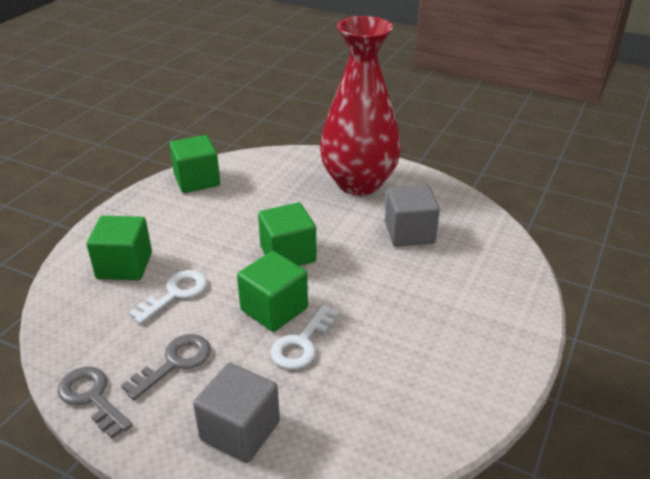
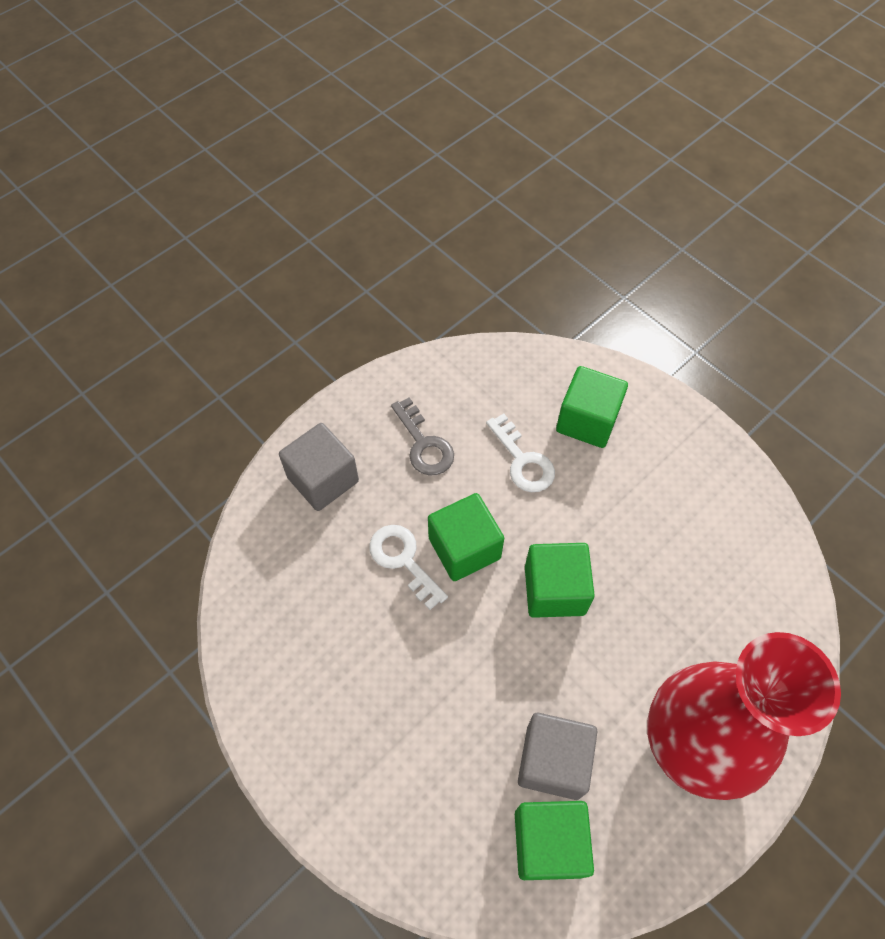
camera: 110 degrees right, 25 degrees up
(92, 397) = (409, 378): grey key -> none
(197, 180) = (751, 523): green cube -> green cube (548, 843)

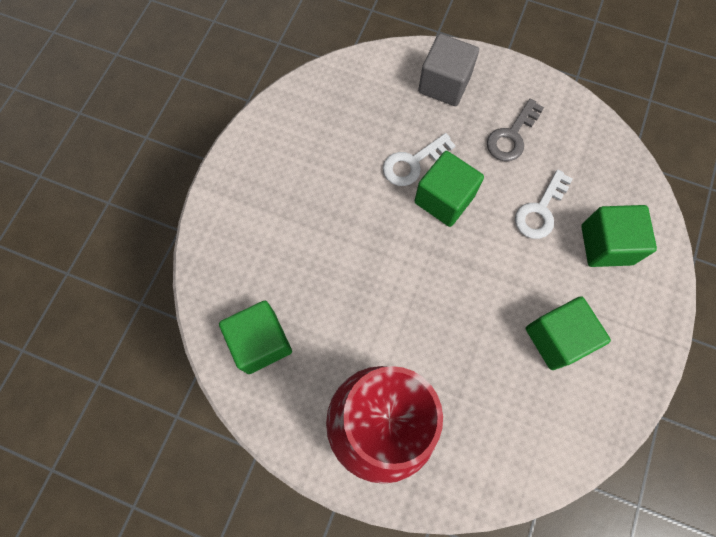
camera: 65 degrees right, 10 degrees up
(403, 560) = (412, 163): white key -> white key turned 150 degrees counterclockwise
(553, 761) = (317, 324): grey cube -> none
(554, 590) = (446, 275): green cube -> green cube (557, 338)

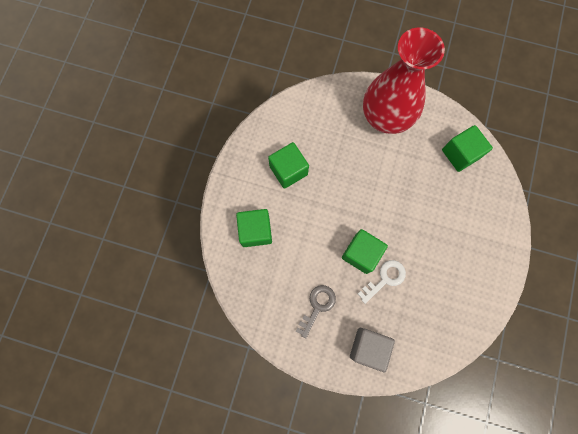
camera: 175 degrees right, 5 degrees up
(540, 210) = (297, 251): white key -> none

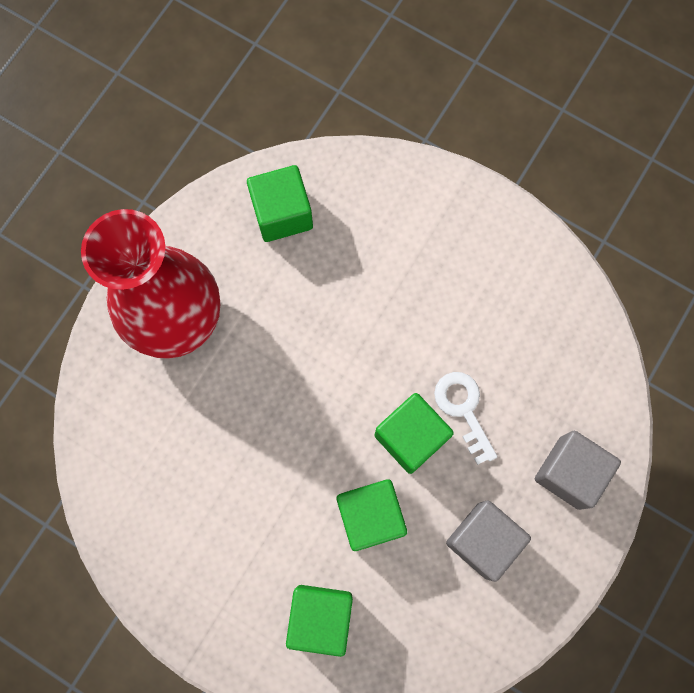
camera: 75 degrees left, 0 degrees up
(288, 170) = (223, 524): green cube -> green cube (370, 516)
(317, 306) = (483, 540): grey key -> grey cube

